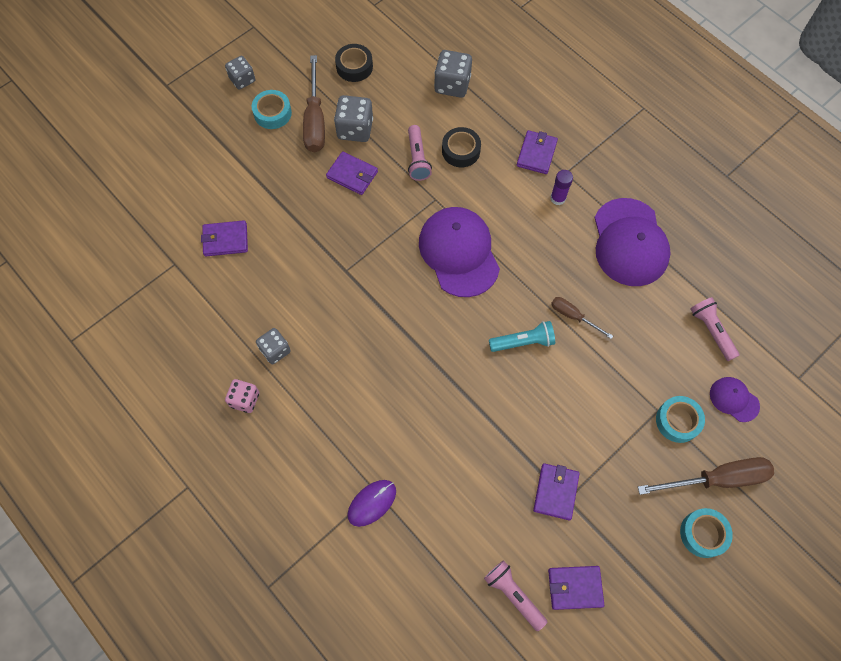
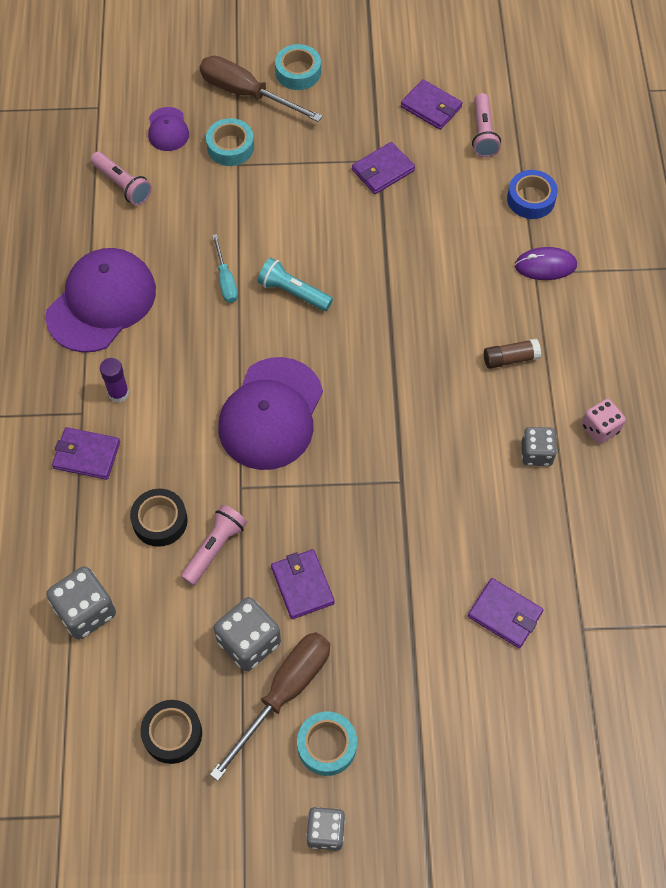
camera: 140 degrees left, 5 degrees down
(341, 405) = (510, 358): none -> brown glue stick
(427, 558) = (531, 199): none -> blue tape
(536, 154) = (87, 455): purple wallet -> purple wallet turned 45 degrees clockwise
(573, 316) = (225, 280): brown screwdriver -> turquoise screwdriver
(711, 331) = (122, 185): pink flashlight -> pink flashlight turned 60 degrees counterclockwise

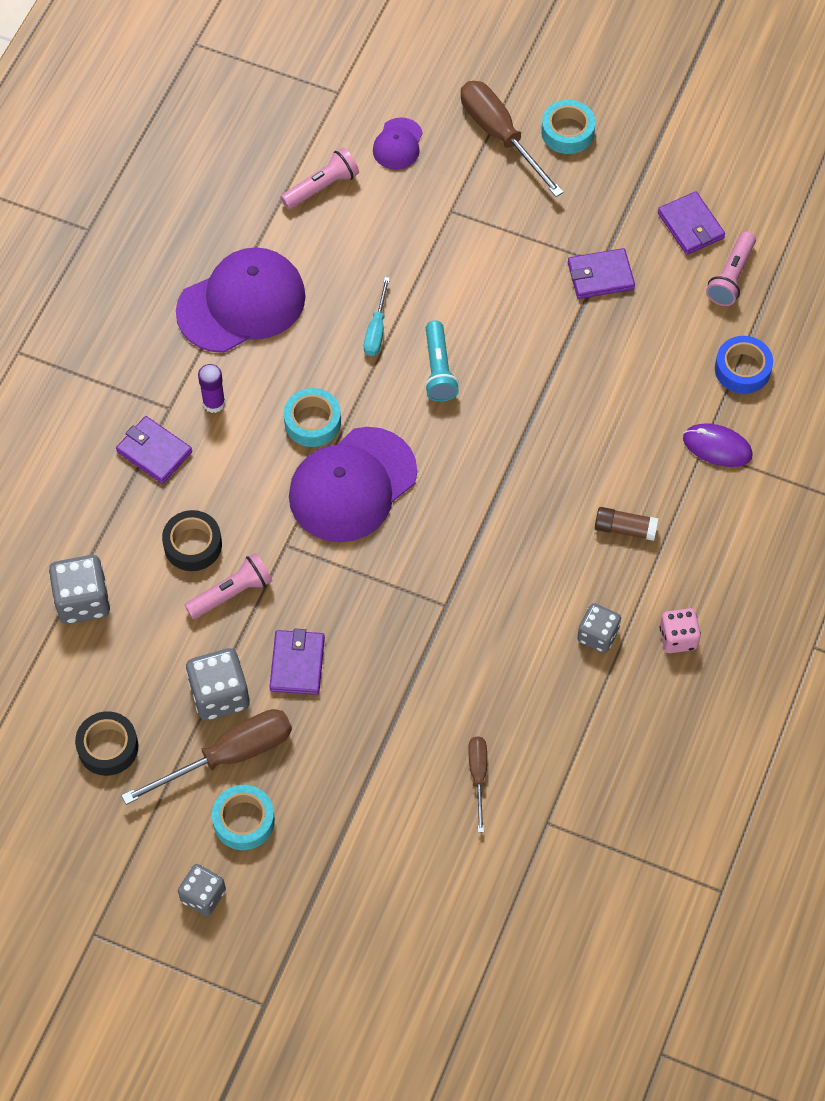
camera: 25 degrees right, 0 degrees up
(122, 185) = (322, 187): pink flashlight -> pink flashlight turned 105 degrees counterclockwise
(230, 147) = (453, 188): turquoise tape -> turquoise tape (312, 422)
(293, 292) = (438, 370): turquoise flashlight -> turquoise flashlight turned 150 degrees counterclockwise
(504, 614) = (478, 776): purple wallet -> brown screwdriver

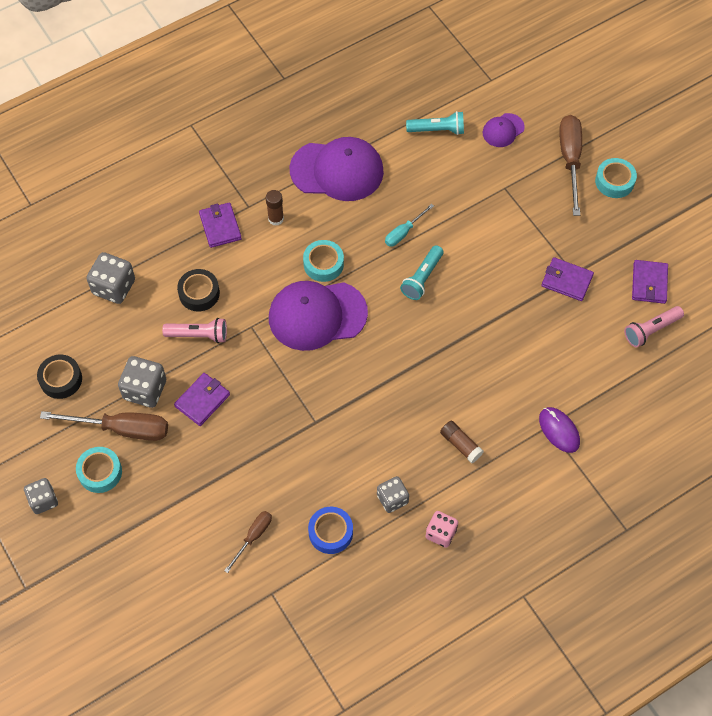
camera: 35 degrees right, 0 degrees up
(214, 403) = (276, 219): purple glue stick -> brown glue stick
(322, 187) = (437, 130): pink flashlight -> turquoise flashlight
(742, 369) = (613, 392): blue tape -> blue tape (330, 532)

